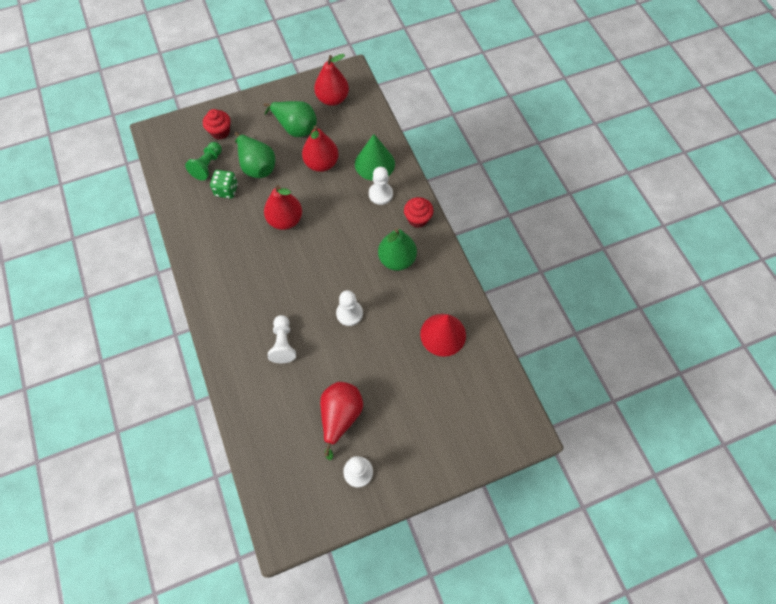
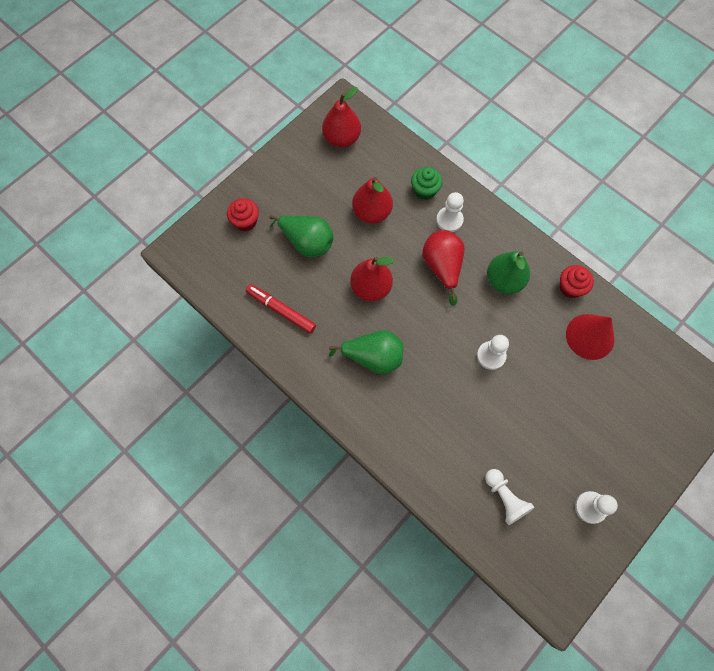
camera: 25 degrees left, 5 degrees up
(206, 208) = (281, 310): none -> red marker
(207, 166) = (255, 264): green pawn -> none
(226, 190) = (291, 282): green dice -> none
(283, 343) = (445, 416): white pawn -> white pawn (505, 498)
(295, 127) = (322, 185): green pear -> green pear (373, 357)
(340, 416) = (542, 461): red pear -> red pear (442, 267)
(374, 163) = (425, 190): green cone -> green cupcake
(417, 219) = (500, 230): red cupcake -> red cupcake (570, 287)

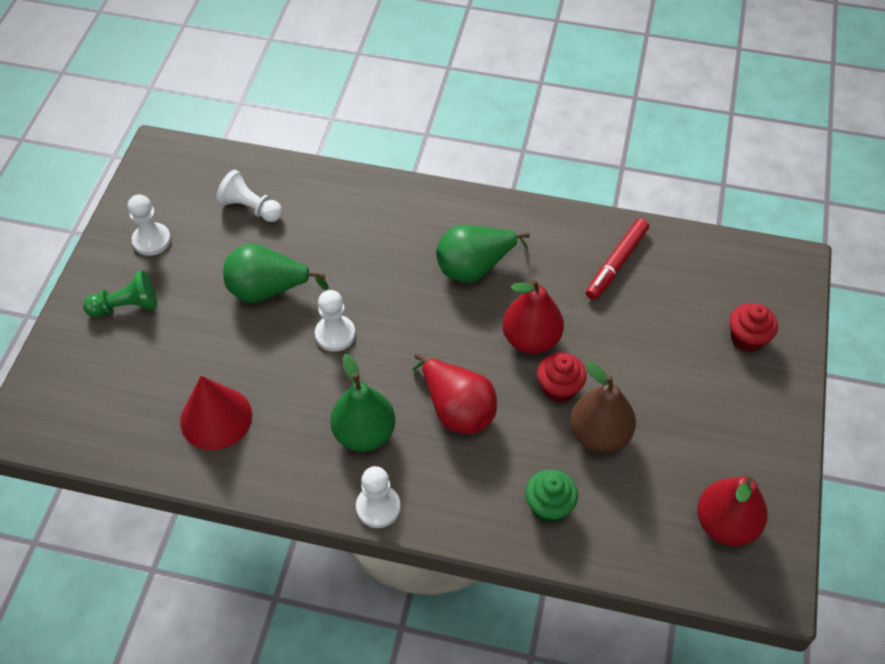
camera: 150 degrees right, 15 degrees down
(281, 310) = (616, 263): red marker -> red marker turned 120 degrees clockwise
(307, 242) = (650, 352): green pear -> green pear (268, 290)
(371, 212) = (599, 434): red pear -> brown pear
(449, 220) = (486, 480): white pawn -> white pawn (378, 507)
(570, 287) = (267, 470): red cupcake -> red cupcake (559, 388)
(625, 454) = (126, 306): none -> green pawn

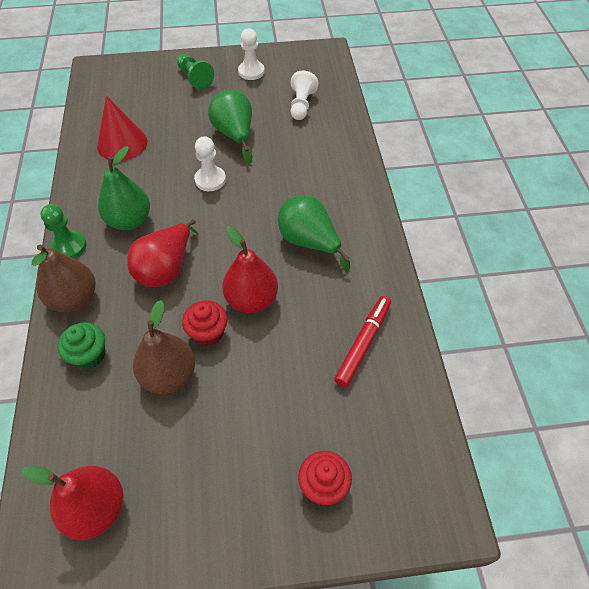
camera: 70 degrees right, 0 degrees up
(378, 507) = (69, 246): white pawn -> green pawn
(464, 512) = (74, 299): none -> brown pear
(616, 263) = (363, 343): red marker -> red marker turned 105 degrees clockwise

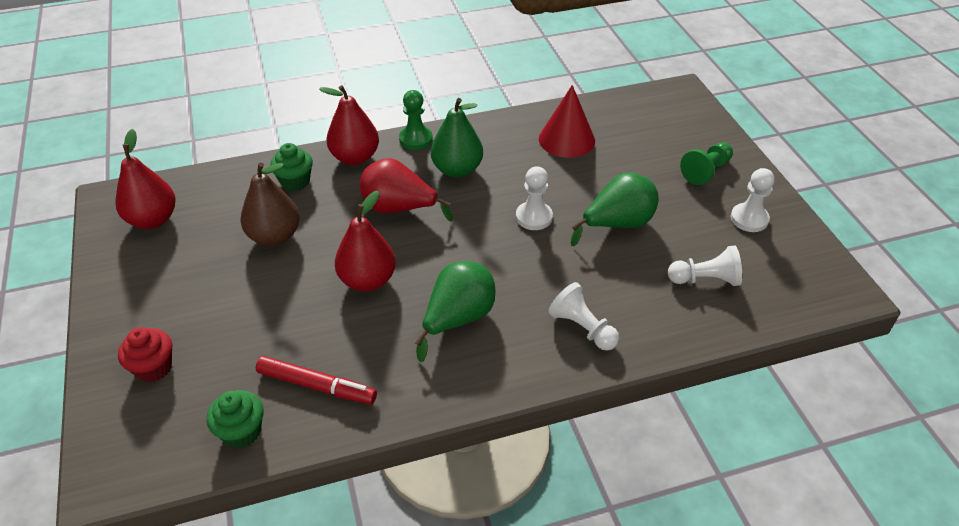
camera: 80 degrees right, 10 degrees down
(74, 299) = (355, 157): brown pear -> red pear
(208, 333) = (323, 254): red cupcake -> none
(332, 173) = (582, 328): none -> white pawn
(404, 401) = (241, 431): none -> green cupcake

